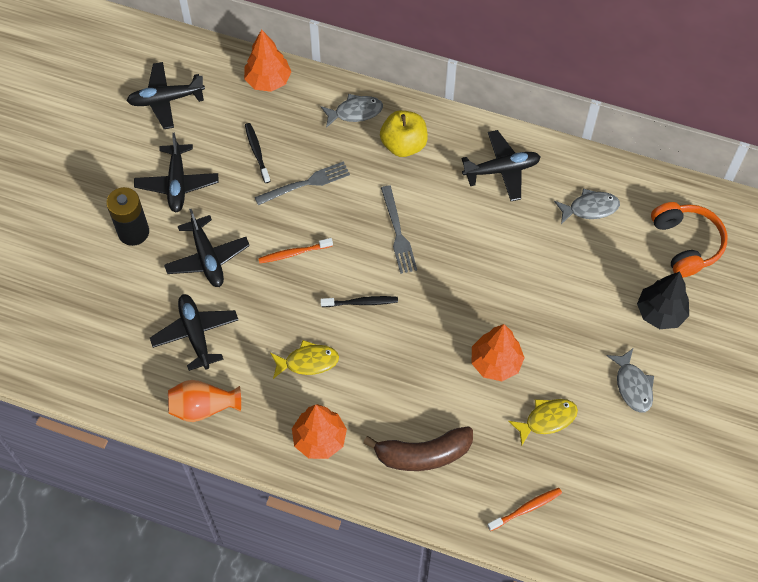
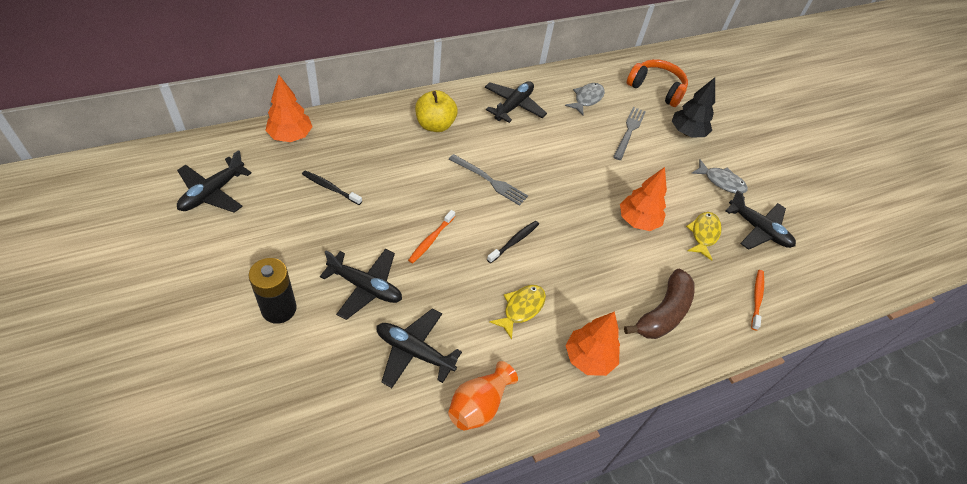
camera: 50 degrees left, 10 degrees down
(177, 183) = (283, 247): black plane -> black plane (758, 229)
(306, 183) = (391, 187): grey fork -> grey fork (629, 131)
(355, 112) = (379, 123): grey fish -> none

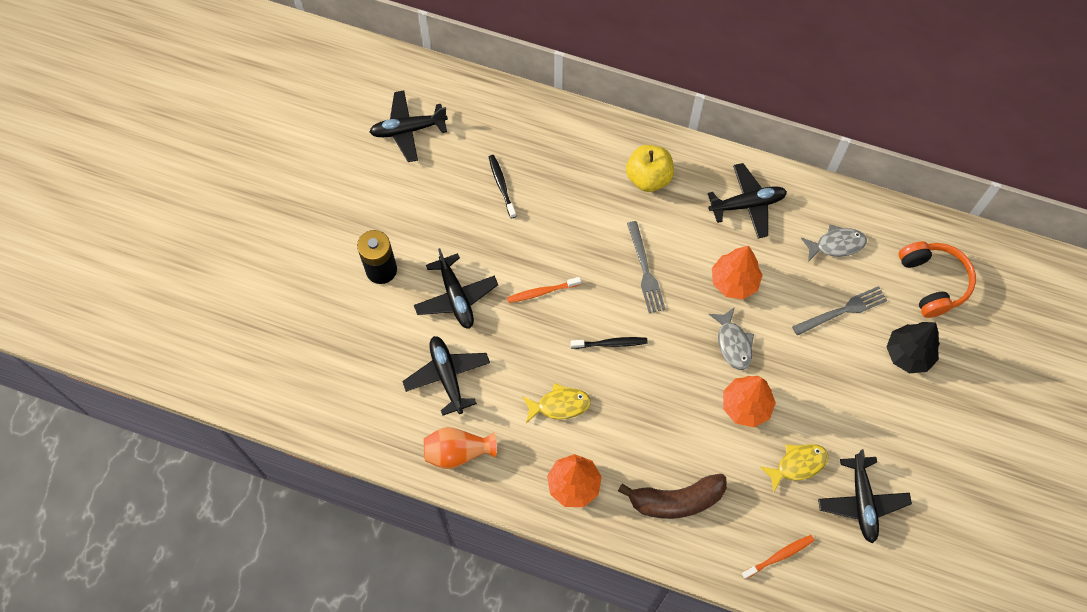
camera: 50 degrees right, 15 degrees up
(291, 136) = (510, 110): orange tree -> orange tree (734, 282)
(721, 181) = (882, 430): grey fish -> grey fish (733, 343)

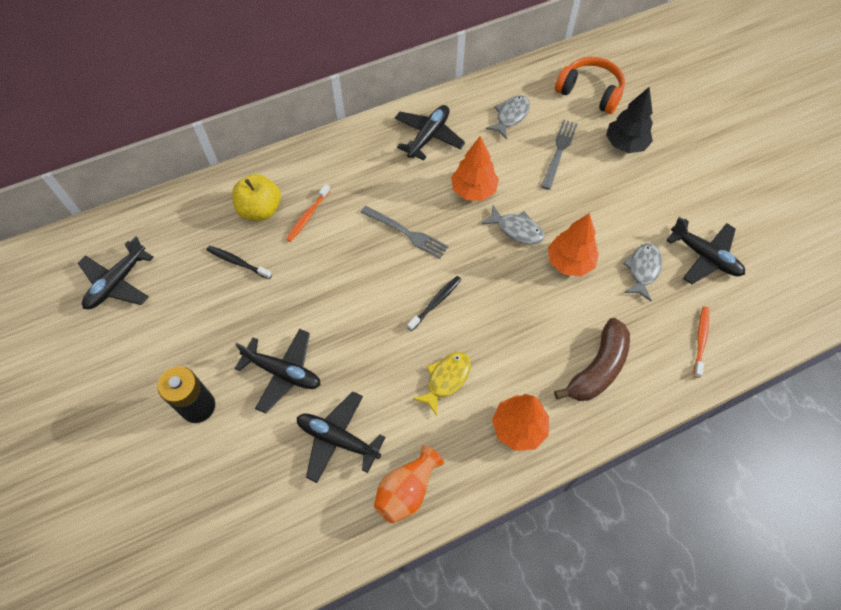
camera: 45 degrees left, 5 degrees down
(542, 292) = (347, 311): orange toothbrush -> orange toothbrush (308, 216)
(648, 178) = (343, 172): yellow apple -> yellow apple (260, 210)
(797, 465) = (642, 270): yellow fish -> grey fish

